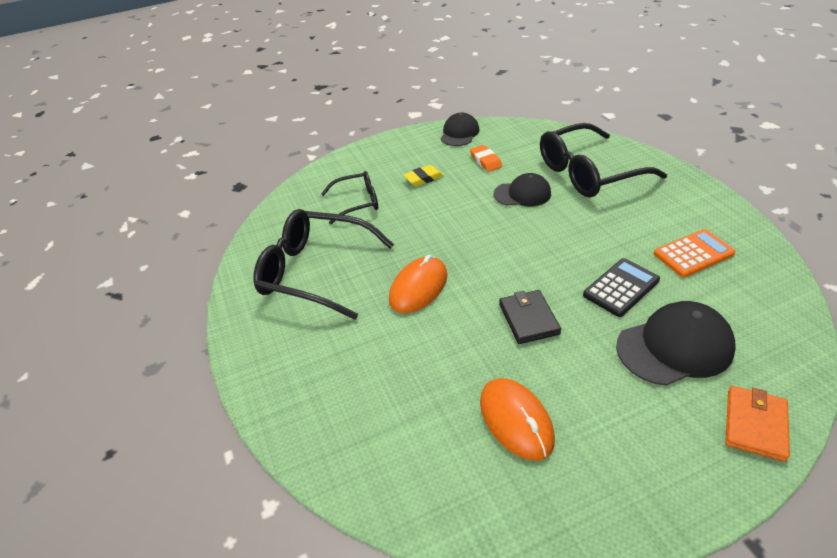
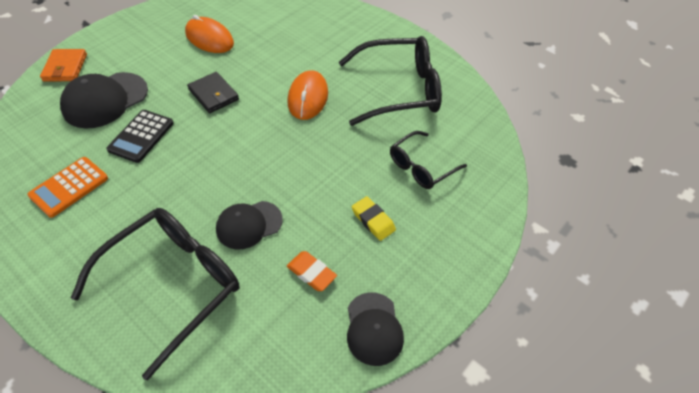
camera: 150 degrees right, 10 degrees up
(423, 178) = (373, 220): yellow eraser -> yellow eraser turned 75 degrees counterclockwise

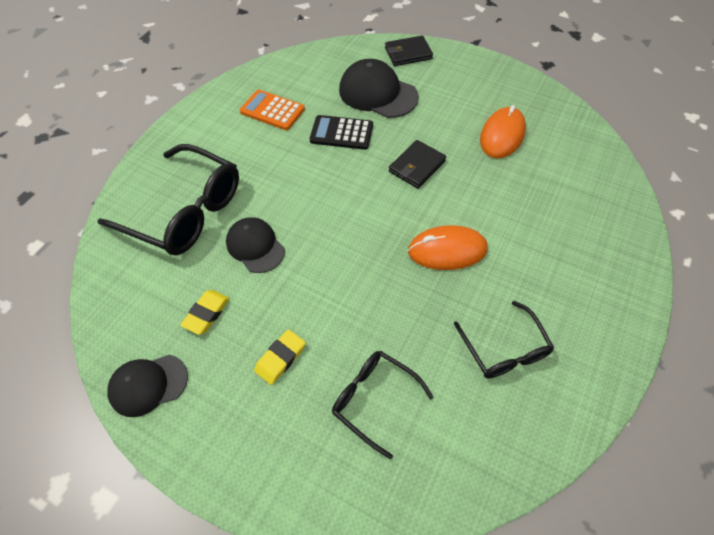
camera: 80 degrees right, 5 degrees up
(65, 67) = (408, 53): orange wallet -> black wallet
(311, 273) = (207, 313): orange eraser -> yellow eraser
(399, 90) = (504, 349): black glasses -> black glasses, size x0.56

